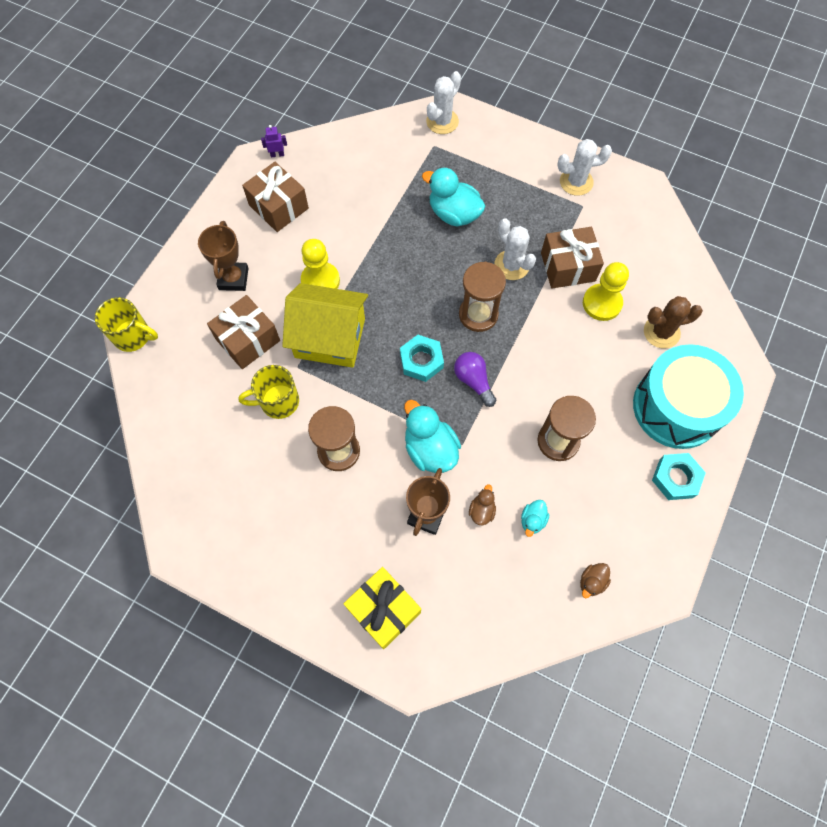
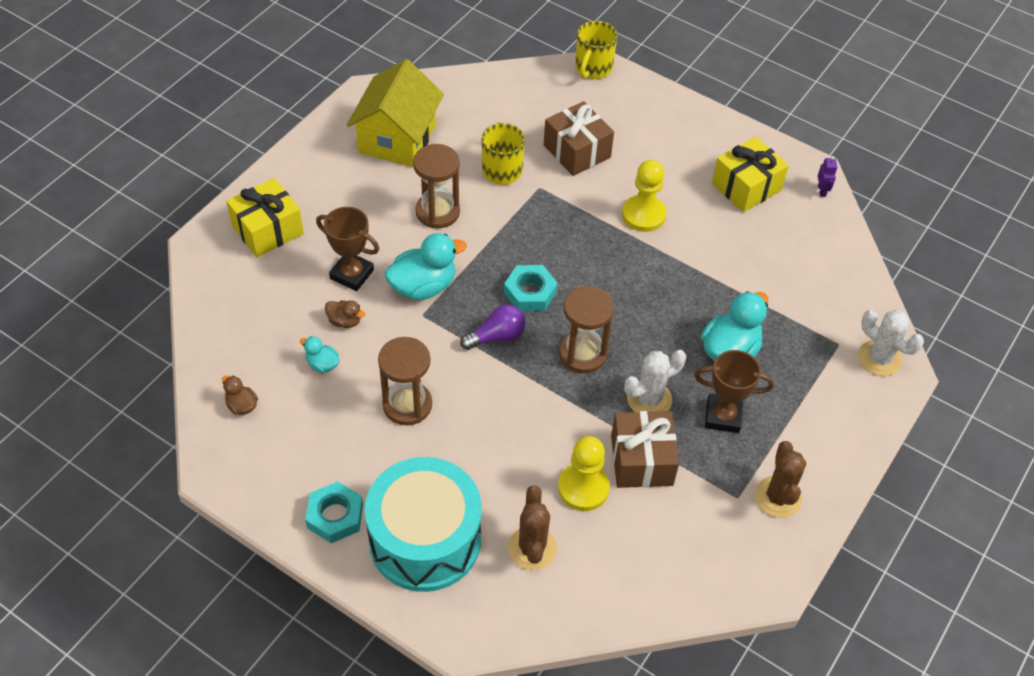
camera: 95 degrees right, 15 degrees down
(233, 279) = (653, 144): brown trophy -> brown trophy (723, 416)
(278, 207) = (746, 187): brown gift -> yellow gift
(330, 338) = (570, 217): yellow house -> yellow house (397, 138)
(576, 182) = (778, 497): white cactus -> brown cactus

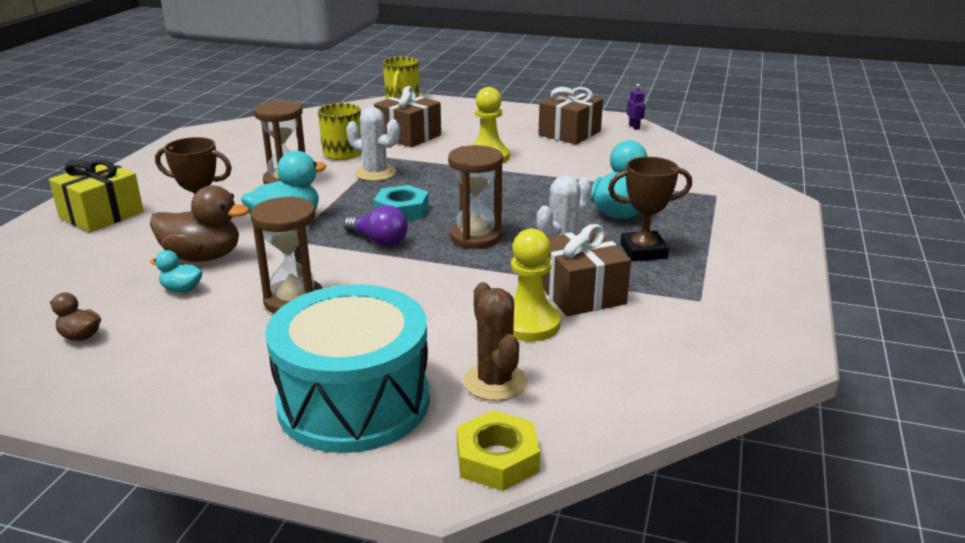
camera: 15 degrees left, 25 degrees down
(335, 516) = (224, 405): turquoise nut -> none
(345, 321) = (203, 257): brown duck -> brown duck, size x1.98
(397, 138) = (232, 150): yellow house -> none
(497, 336) = (379, 241): purple light bulb -> purple light bulb turned 75 degrees clockwise
(506, 626) = (497, 459): none -> yellow nut
(746, 187) = (569, 133): yellow gift -> brown gift
(778, 497) = (740, 292): brown cactus -> none
(879, 358) = (758, 197): white cactus -> white cactus (375, 173)

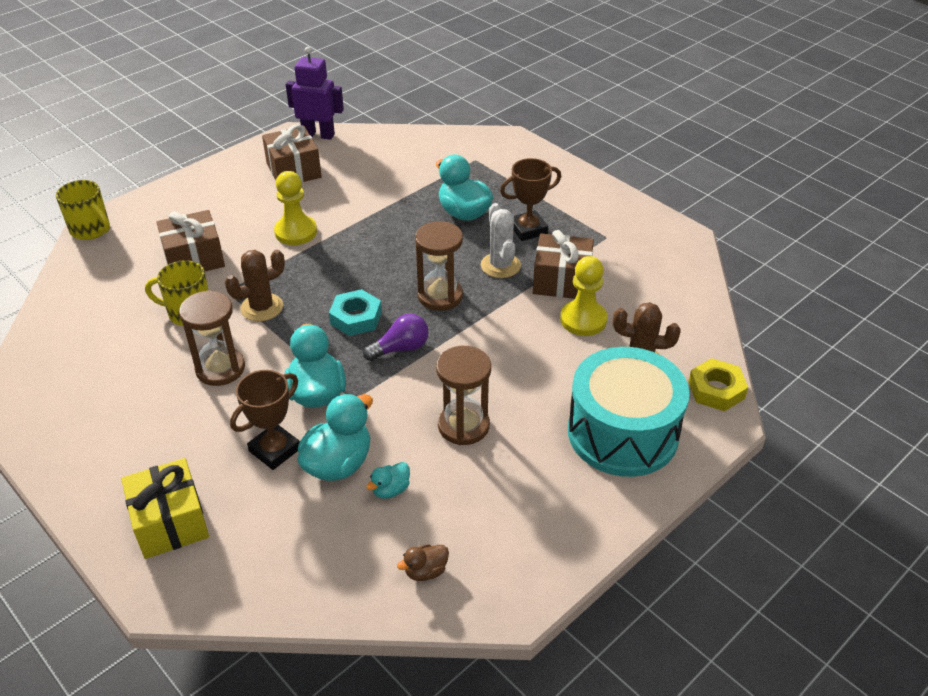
camera: 60 degrees left, 15 degrees up
(203, 257) = (338, 463): brown duck -> turquoise duck
(375, 173) = (262, 307): white cactus -> brown cactus
(634, 127) = (318, 135): purple robot -> purple robot, size x2.24
(643, 251) = (528, 229): brown trophy -> brown trophy turned 45 degrees clockwise

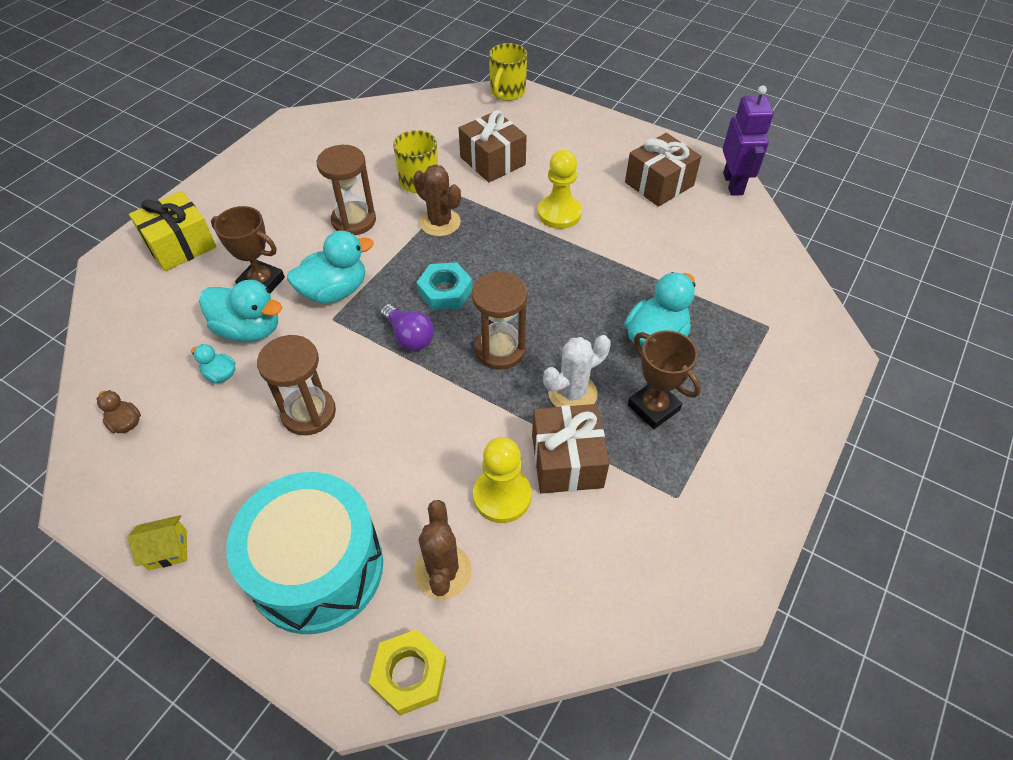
camera: 75 degrees right, 10 degrees up
(583, 535) = (167, 549): none -> yellow house

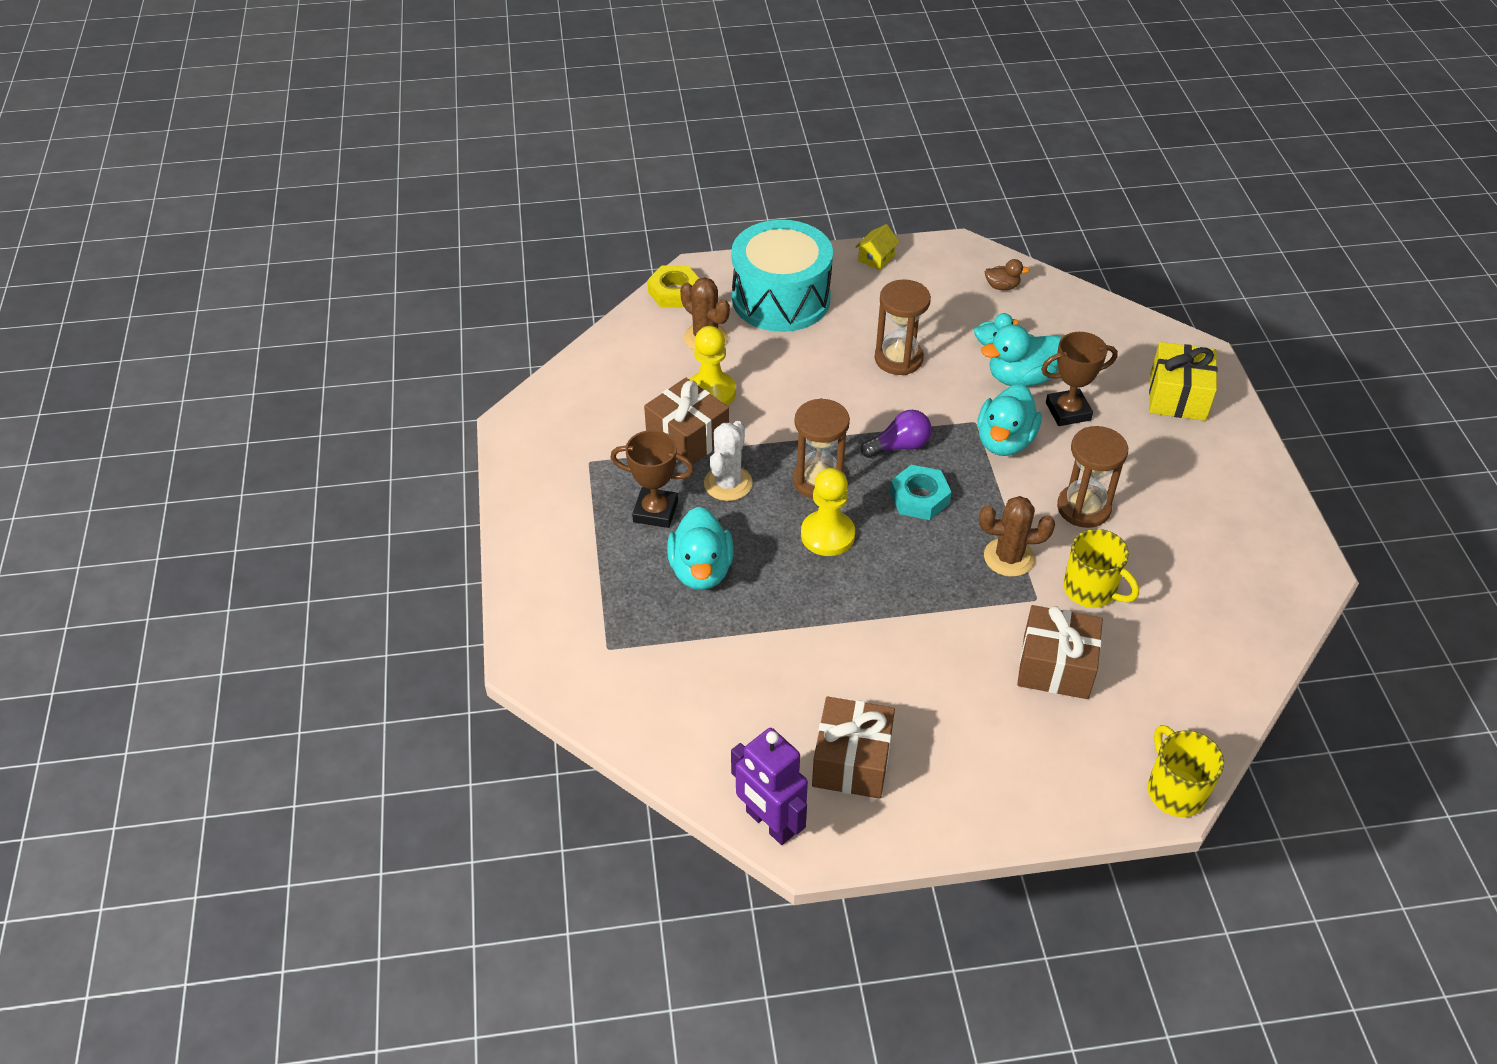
camera: 140 degrees right, 5 degrees down
(409, 336) = (899, 446): purple light bulb -> purple light bulb turned 150 degrees clockwise
(559, 213) = (913, 645): yellow pawn -> yellow pawn (827, 535)

